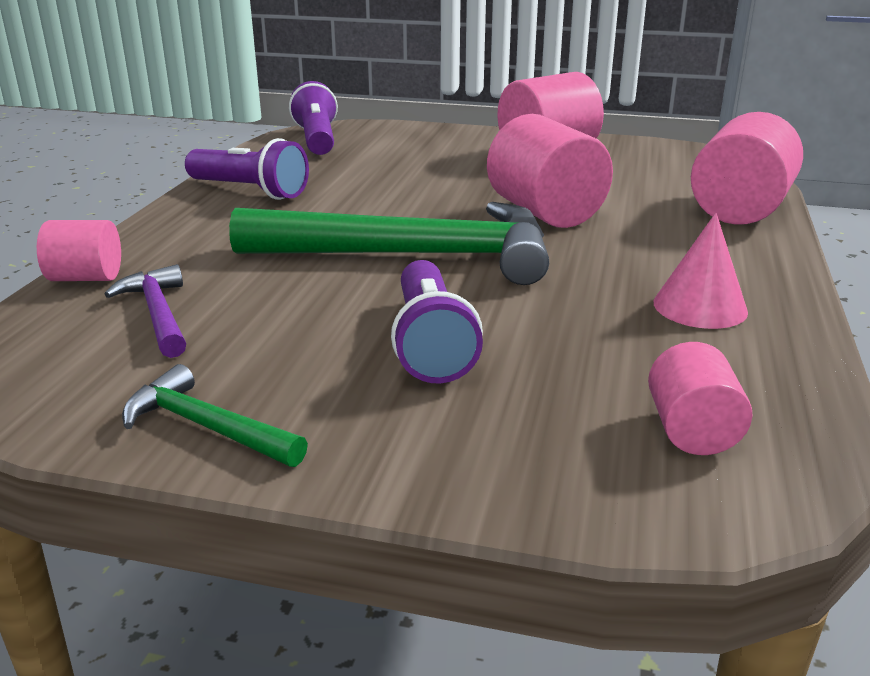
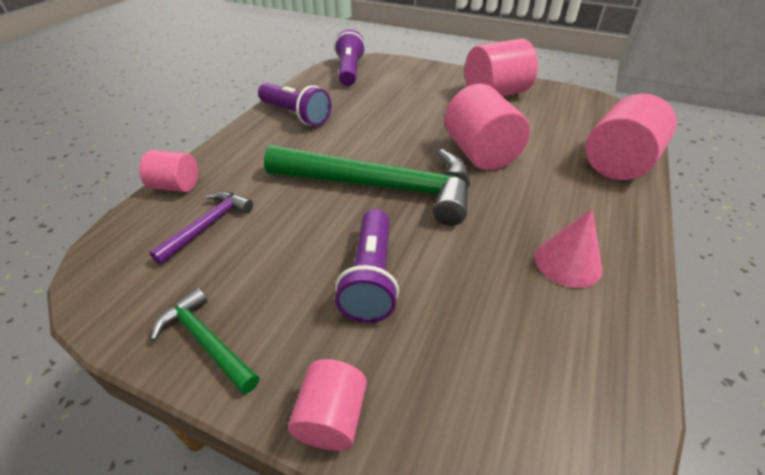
camera: 10 degrees right, 15 degrees up
(158, 314) = (208, 225): purple hammer -> purple hammer turned 45 degrees clockwise
(692, 431) = (533, 399): pink cylinder -> pink cylinder (331, 417)

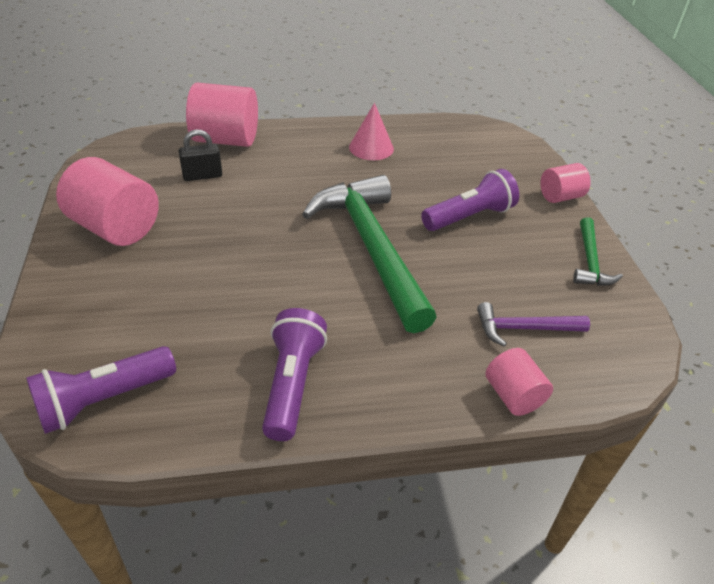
camera: 125 degrees left, 0 degrees up
(480, 153) = (266, 208): pink cylinder -> none
(550, 137) = (202, 176): none -> black padlock

